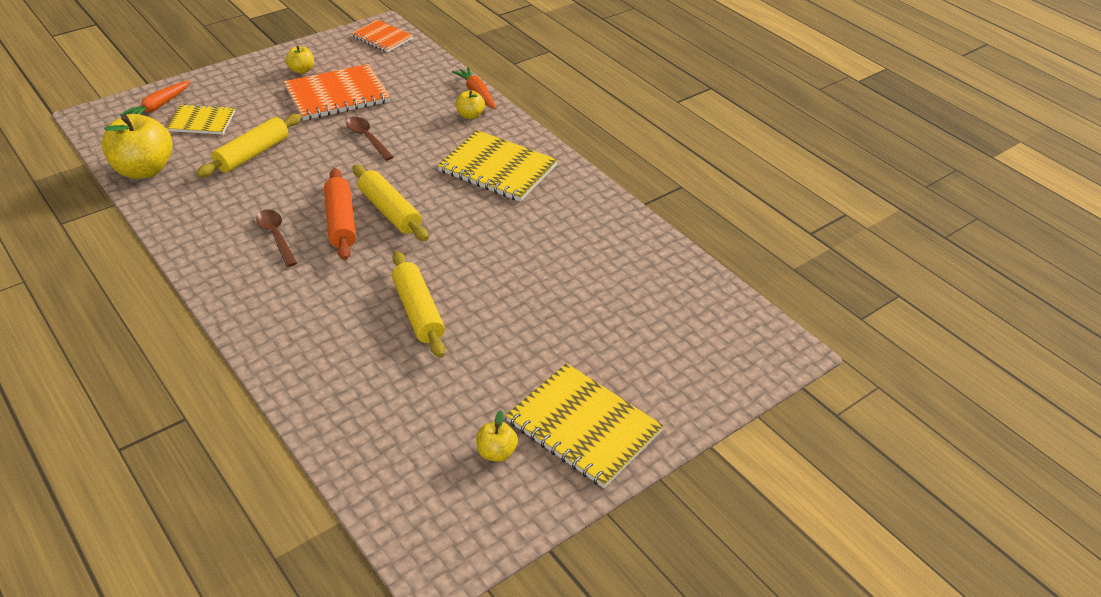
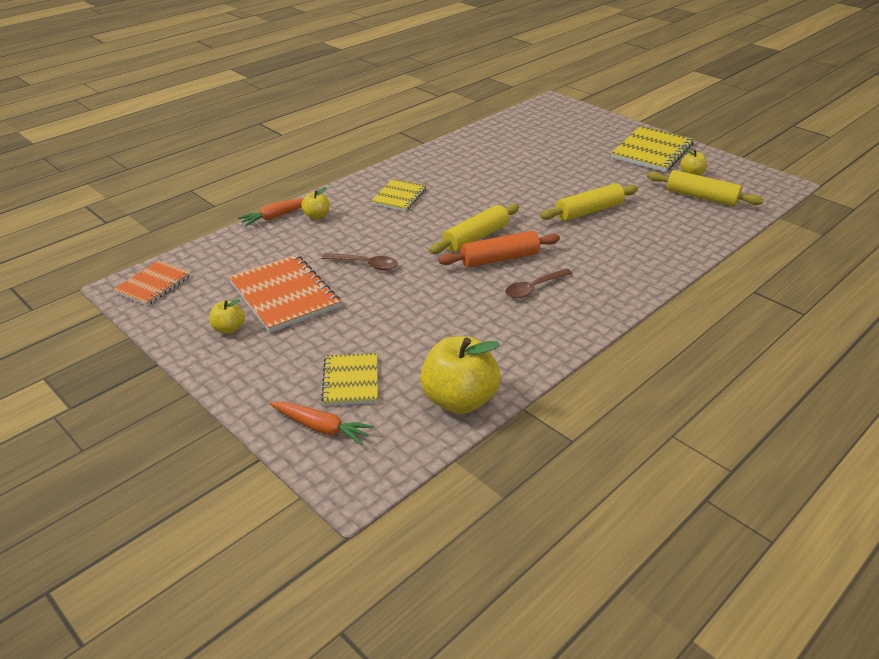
camera: 95 degrees left, 5 degrees down
(252, 154) = (409, 329): yellow rolling pin -> yellow rolling pin (701, 197)
(367, 138) = (365, 264): brown spoon -> brown spoon turned 120 degrees counterclockwise
(497, 168) = (399, 197): yellow notebook -> yellow notebook, size x0.61

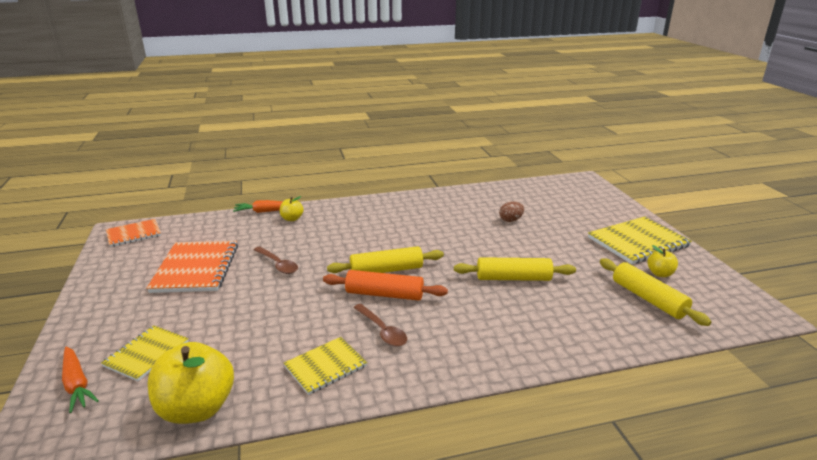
camera: 30 degrees right, 10 degrees down
(229, 329) = (130, 280): yellow apple -> none
(399, 197) = (367, 221): yellow notebook -> yellow notebook (325, 366)
(531, 159) = (510, 220): none -> brown egg
(534, 288) = (382, 331): brown spoon -> brown spoon turned 120 degrees counterclockwise

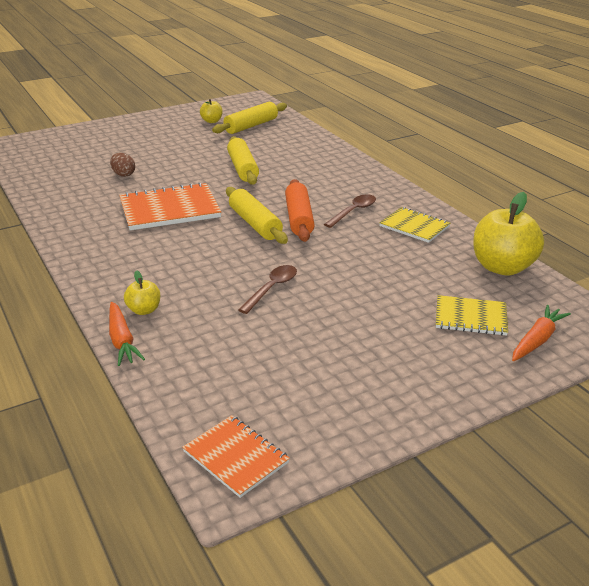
camera: 105 degrees left, 5 degrees up
(196, 268) = (308, 346): orange notebook -> orange notebook (169, 209)
(638, 242) = (159, 126): yellow notebook -> none

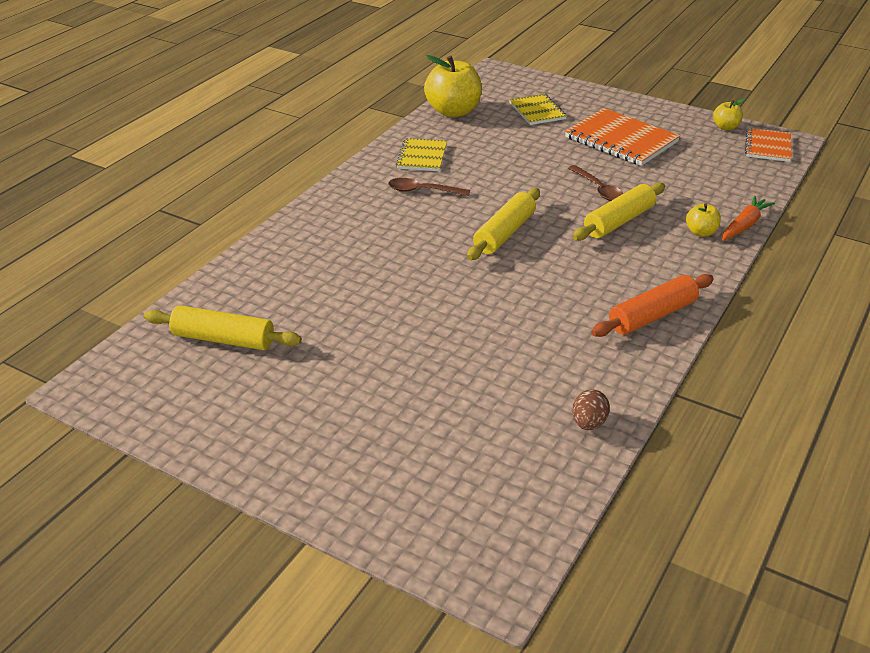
camera: 120 degrees left, 5 degrees up
(123, 174) = (484, 376): brown egg -> brown egg (588, 423)
(169, 209) = (532, 296): orange notebook -> orange notebook (621, 140)
(212, 121) = (227, 386): yellow apple -> yellow apple (725, 127)
(242, 168) = (380, 290): yellow rolling pin -> yellow rolling pin (619, 221)
(272, 288) = (598, 189): brown spoon -> brown spoon turned 120 degrees counterclockwise
(299, 218) = (468, 214): orange rolling pin -> orange rolling pin (652, 316)
(537, 340) = (536, 89): orange carrot -> none

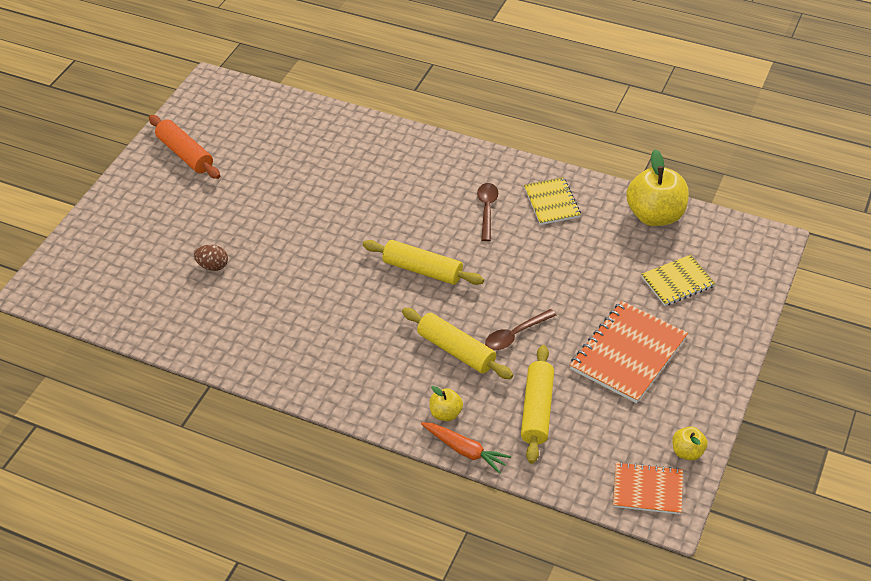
camera: 85 degrees right, 10 degrees up
(223, 339) = (263, 132): yellow rolling pin -> yellow rolling pin (537, 410)
(422, 156) = (552, 202): yellow notebook -> yellow notebook turned 75 degrees clockwise
(588, 423) = (172, 331): brown egg -> brown egg (213, 266)
(652, 316) = (305, 372): orange rolling pin -> orange rolling pin (185, 154)

